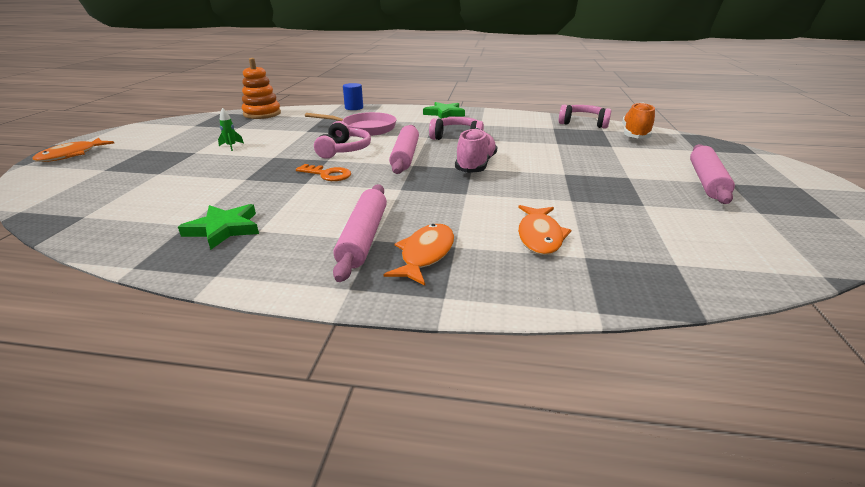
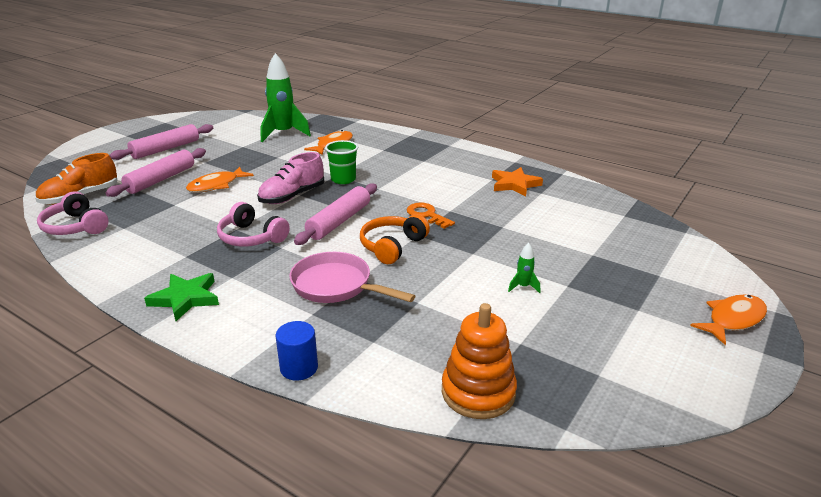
camera: 155 degrees left, 0 degrees up
(224, 229) = (514, 184): green star -> orange star
(344, 150) = (392, 246): pink headphones -> orange headphones
(364, 238) = (429, 163): pink rolling pin -> pink rolling pin (161, 179)
(425, 254) = (402, 149): orange fish -> orange fish (216, 185)
(451, 190) = (343, 179): none -> green cup
(645, 239) = (283, 134): none -> green rocket

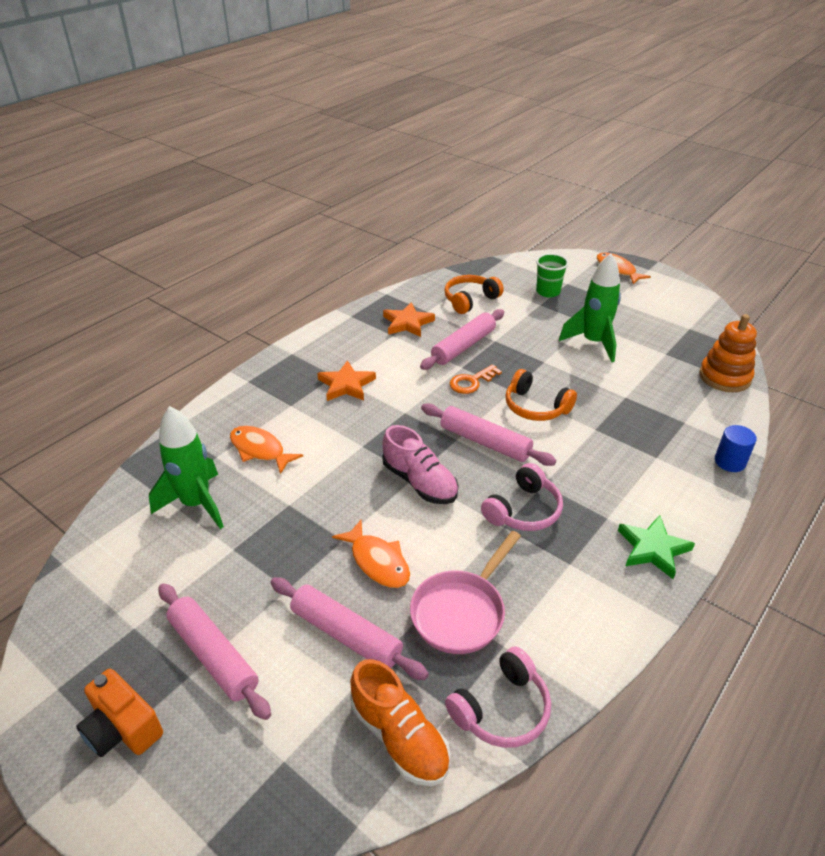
camera: 85 degrees left, 10 degrees up
(133, 136) = (123, 728): none -> orange camera
(336, 286) = (610, 443): pink pan -> pink pan (461, 612)
(343, 179) = (377, 439): green cup -> green cup (548, 292)
(411, 165) = (346, 385): none -> orange star
(485, 210) = (463, 346): none -> pink rolling pin
(523, 287) = (593, 343): green rocket -> green rocket, size x2.42
(576, 213) = (470, 300): none -> orange headphones

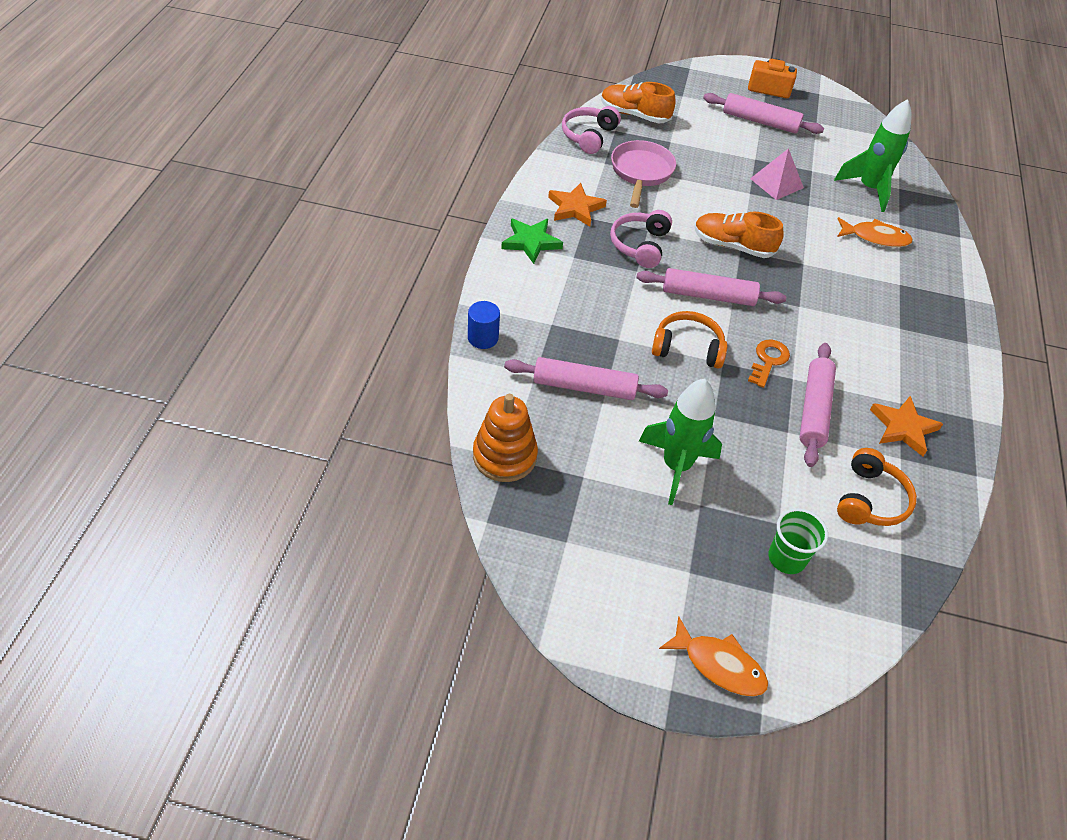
camera: 150 degrees right, 10 degrees up
(296, 543) = (776, 183): none -> pink pyramid
(346, 385) = (878, 320): orange star -> orange star (575, 208)
(346, 635) = (699, 146): pink rolling pin -> pink rolling pin (584, 387)
(377, 561) = (715, 186): orange fish -> none
(420, 482) = (732, 246): pink shoe -> orange shoe

